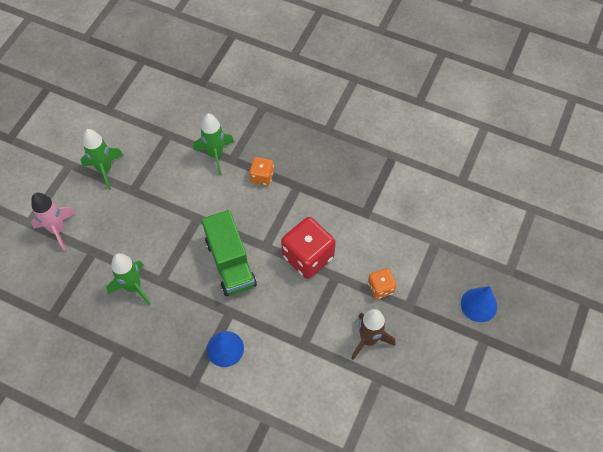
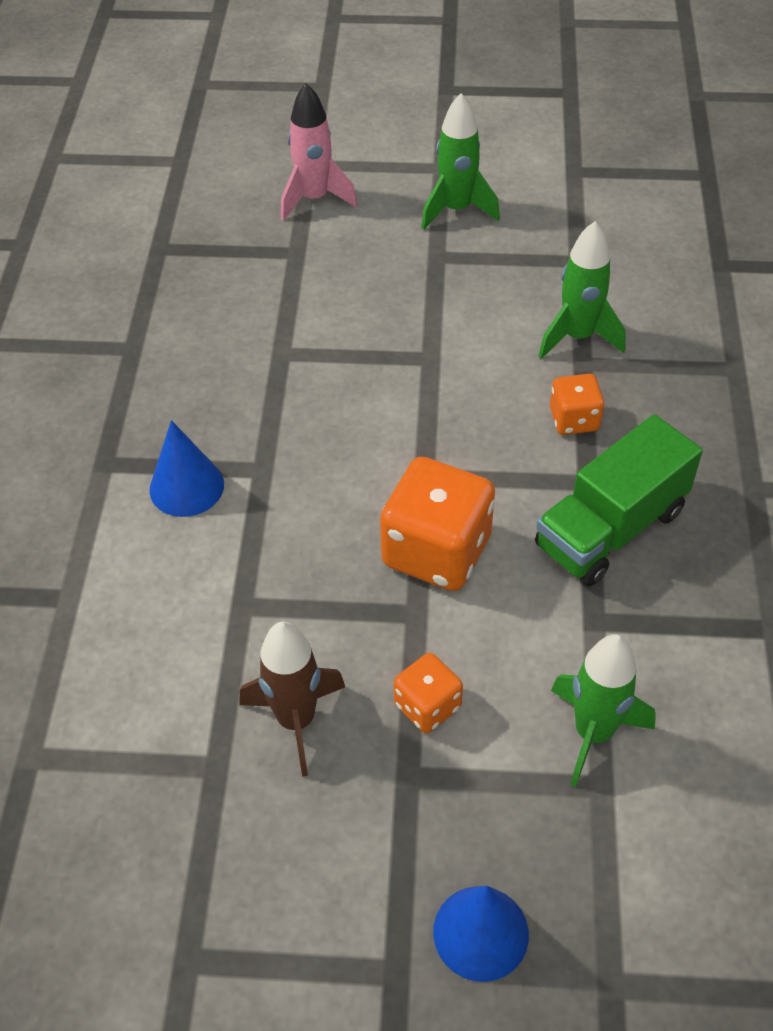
camera: 70 degrees right, 10 degrees down
(133, 287) = (253, 323): green rocket -> green rocket (593, 733)
(230, 263) = (362, 435): green truck -> green truck (610, 528)
(308, 256) = (436, 551): red dice -> orange dice

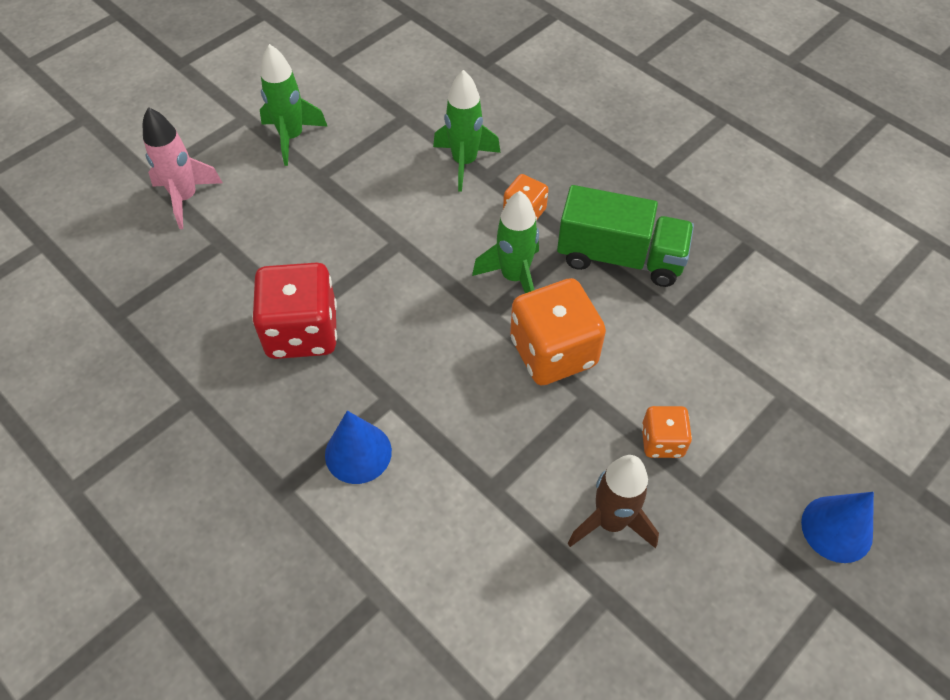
camera: 50 degrees left, 5 degrees up
(265, 365) = (302, 332): none -> red dice
(593, 733) = (750, 373): green rocket -> green rocket (514, 277)
(610, 528) = (620, 257): green truck -> green truck turned 75 degrees counterclockwise

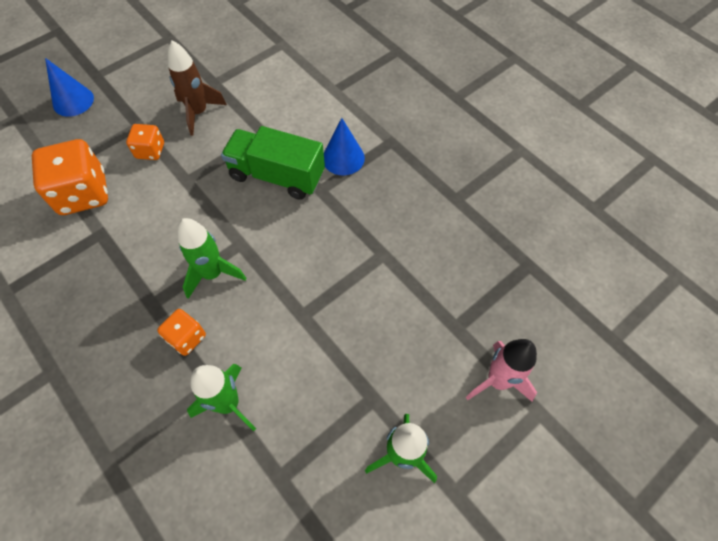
camera: 175 degrees left, 5 degrees up
(302, 332) = (382, 241): red dice -> none
(553, 352) = (200, 212): orange dice -> orange dice (83, 193)
(620, 257) = (121, 285): green truck -> green truck (277, 176)

